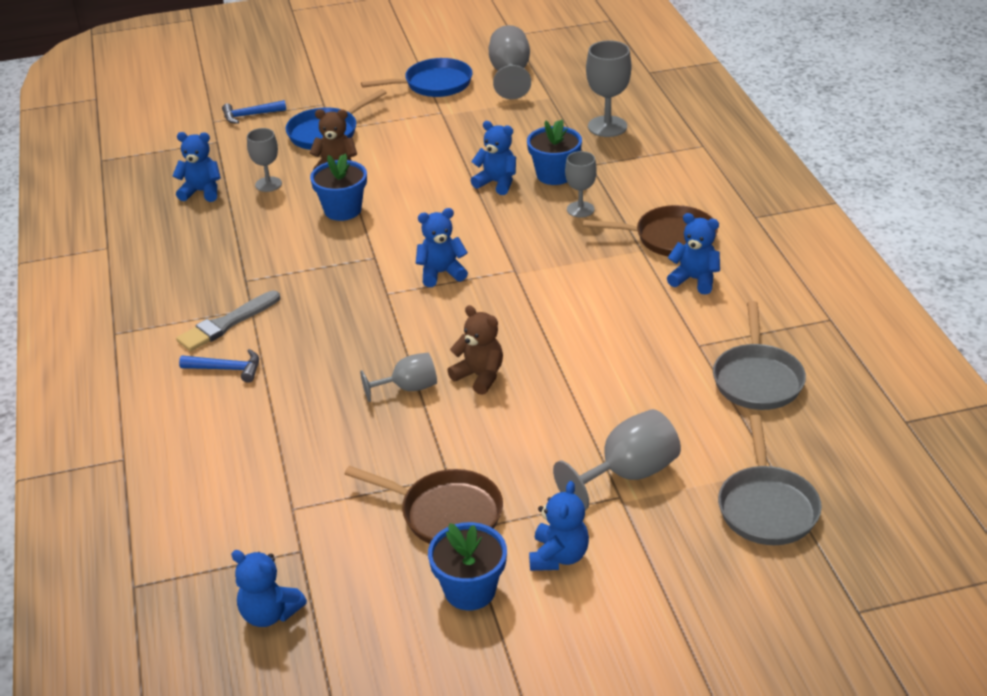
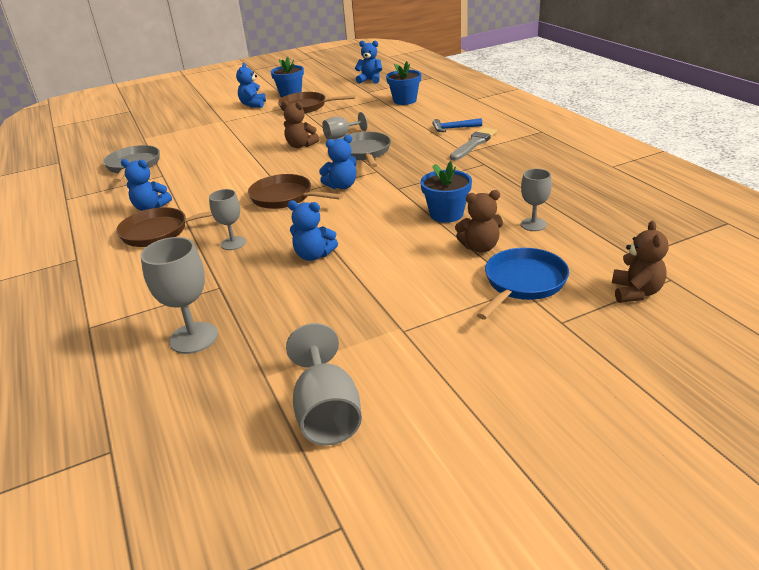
camera: 170 degrees right, 5 degrees down
(202, 192) = (588, 210): blue teddy bear -> none
(250, 115) = (636, 292): blue hammer -> brown teddy bear
(434, 84) = (433, 376): blue pan -> none
(517, 266) = (285, 197): none -> brown pan
(554, 175) = (257, 271): blue flower pot -> blue flower pot (405, 100)
(628, 474) = (218, 127): grey goblet -> none
(766, 507) = (153, 127): grey pan -> grey pan (364, 152)

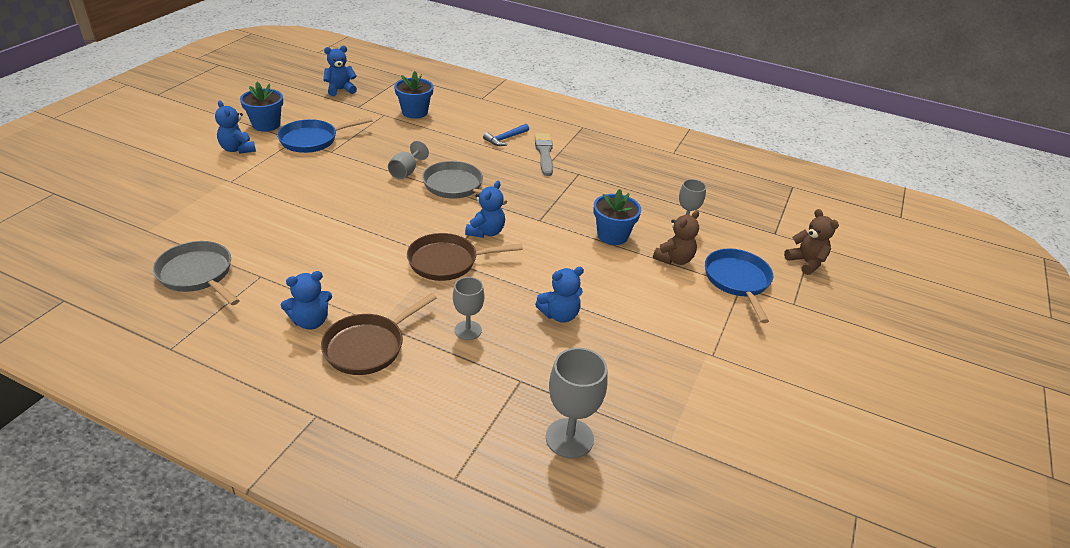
camera: 45 degrees left, 5 degrees up
(301, 145) = (377, 194): brown teddy bear -> none
(306, 107) = (312, 140): brown pan -> blue pan
(327, 413) = (749, 445): grey goblet -> none

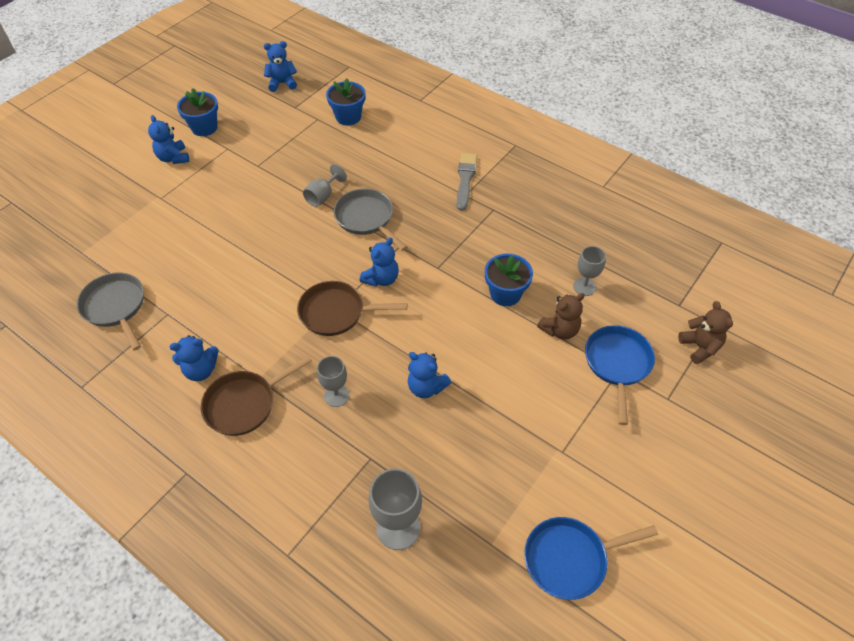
camera: 15 degrees right, 15 degrees up
(312, 140) = (243, 150): blue pan -> blue pan (570, 559)
(505, 139) = (430, 158): blue hammer -> none
(559, 315) = (426, 387): blue teddy bear -> blue teddy bear turned 45 degrees clockwise

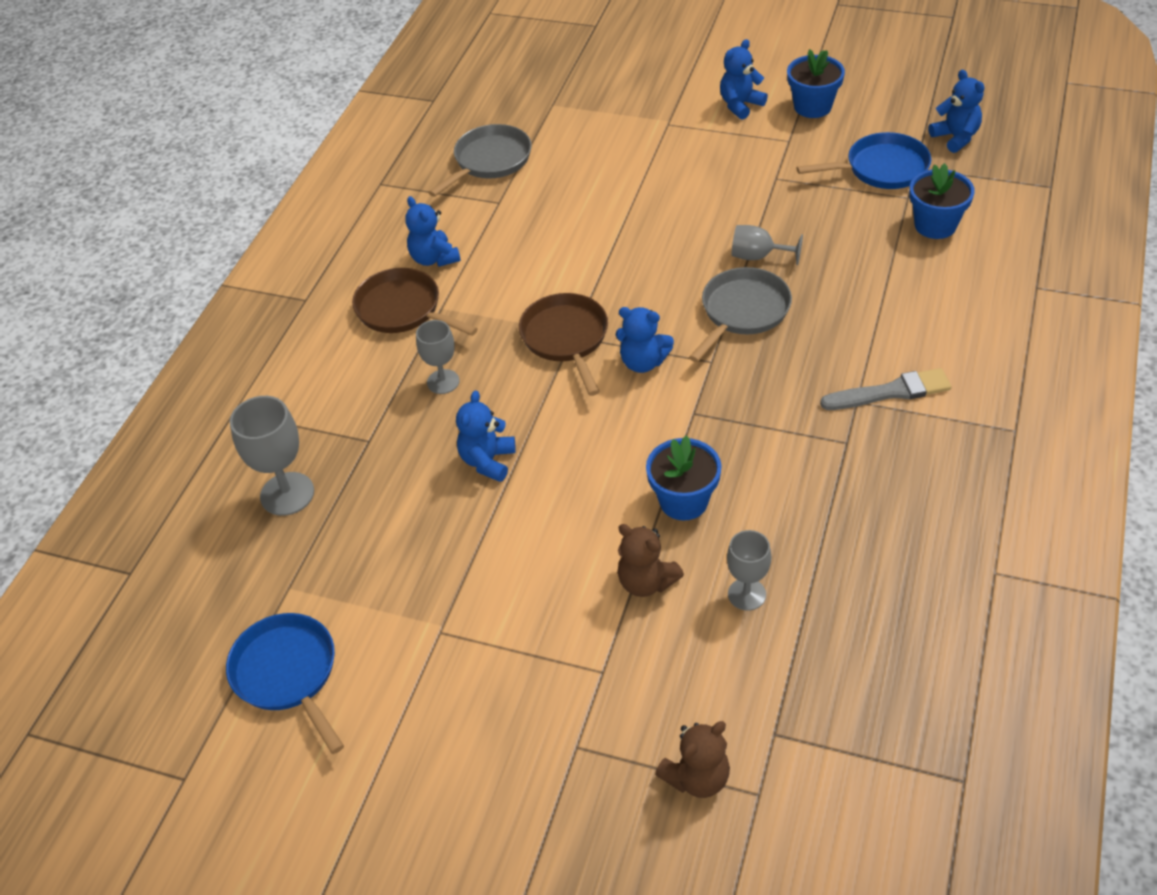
camera: 75 degrees right, 5 degrees down
(617, 364) = (614, 668): blue pan -> blue pan (881, 169)

